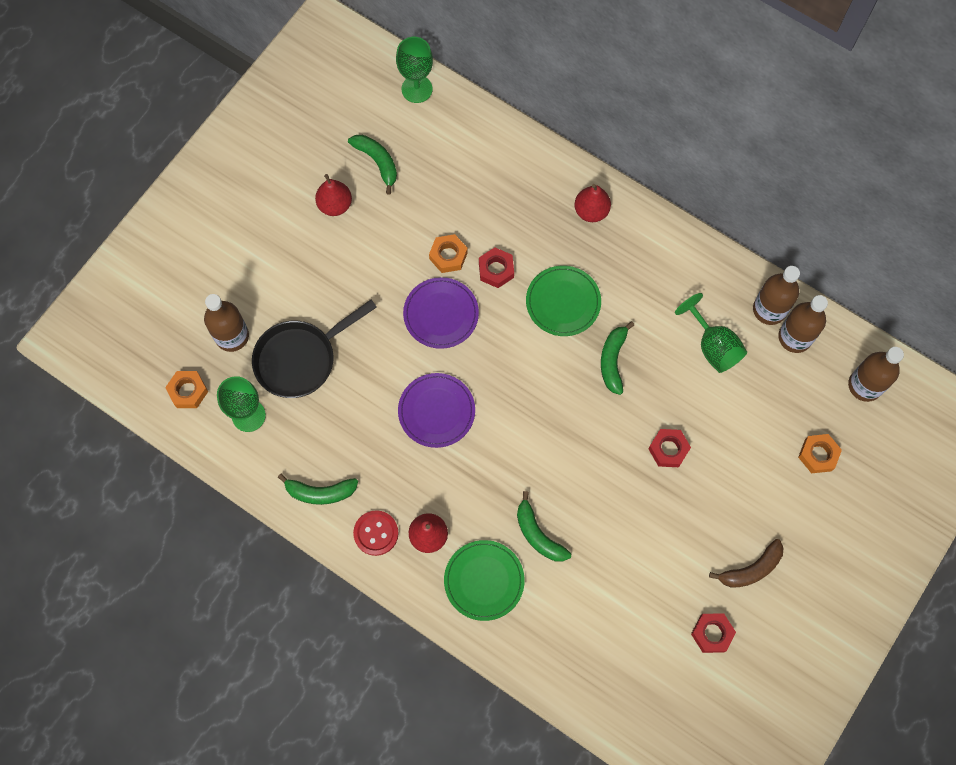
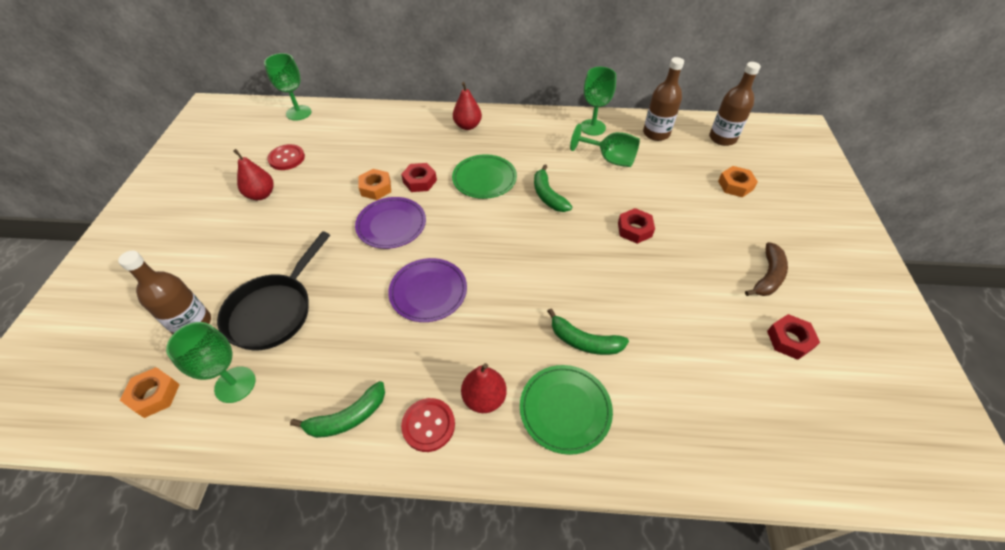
camera: 30 degrees left, 20 degrees down
(377, 162) = (287, 158): green banana -> red button
(729, 289) = (592, 127): none -> green goblet
(769, 309) = (627, 127): brown bottle -> none

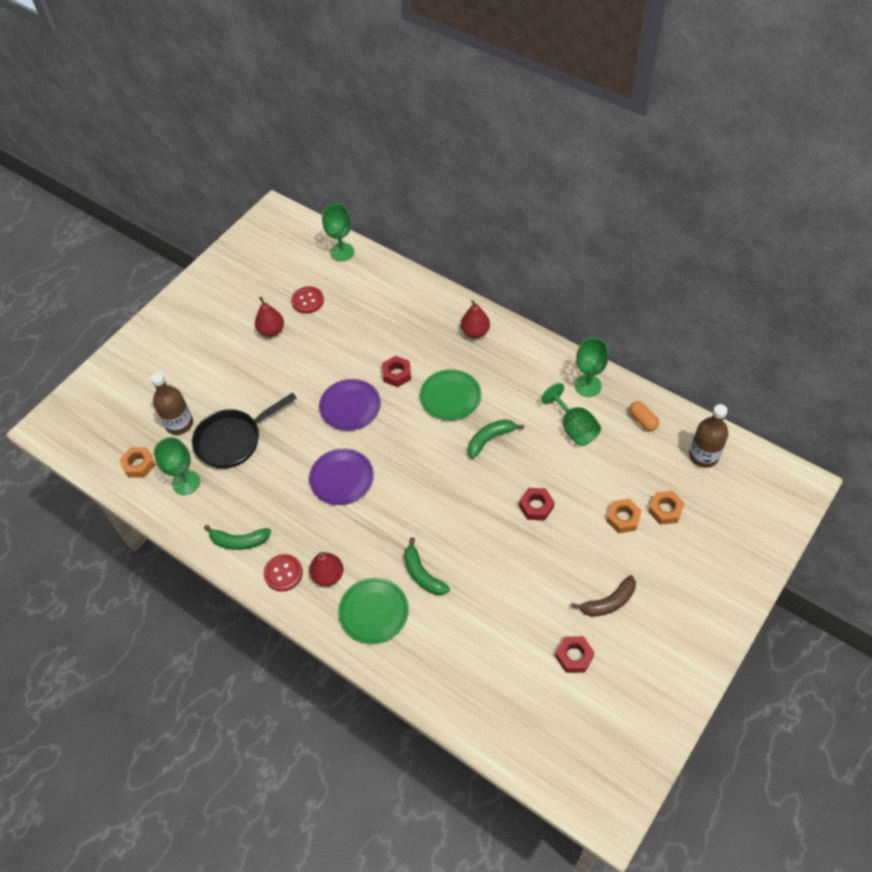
camera: 35 degrees right, 5 degrees up
(376, 188) = (359, 365): orange nut -> orange nut (623, 518)
(547, 195) = (490, 439): green banana -> green banana turned 45 degrees clockwise
(656, 133) = (642, 420): brown bottle -> orange capsule

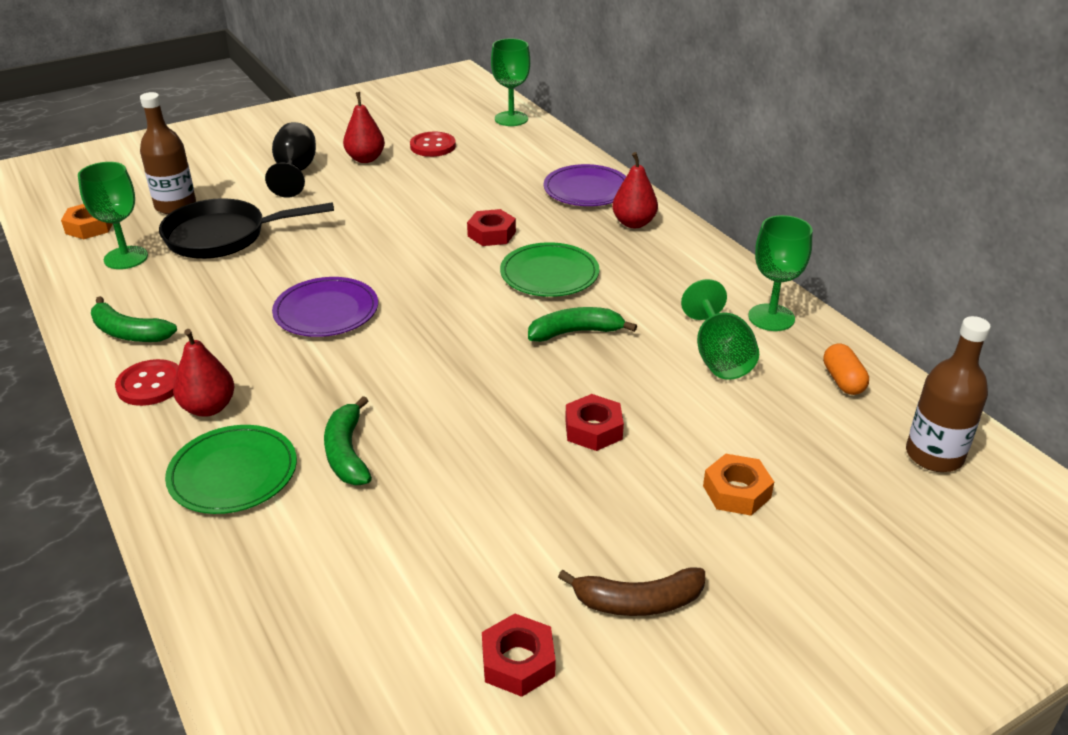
camera: 20 degrees right, 20 degrees down
(234, 362) = (295, 172): none -> black goblet
(350, 406) = (402, 247): purple plate -> purple plate (586, 190)
(665, 510) = (823, 505): orange nut -> none

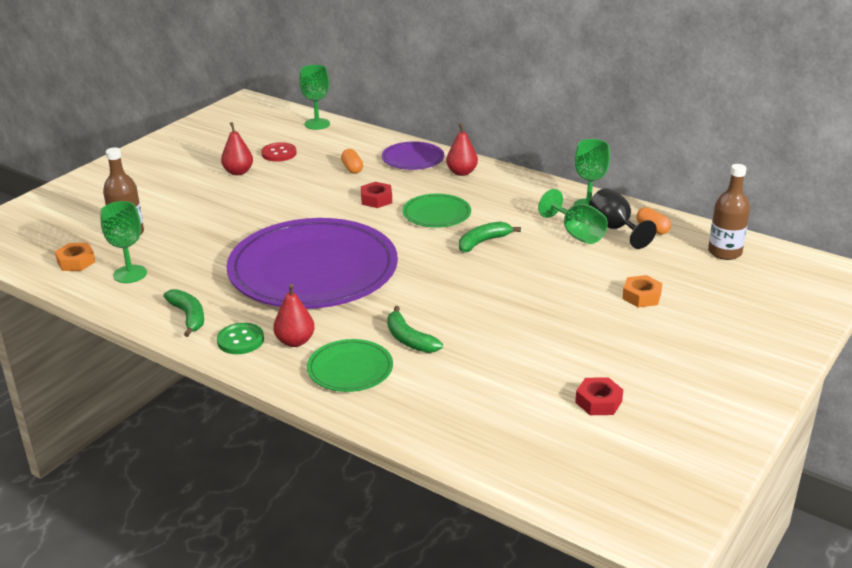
camera: 25 degrees left, 5 degrees down
(129, 333) = (189, 316): green banana -> green banana turned 120 degrees counterclockwise
(150, 385) = (240, 340): red button -> green button
(223, 236) = (188, 244): black pan -> none
(295, 172) = (195, 192): black goblet -> black goblet (615, 229)
(326, 311) = (313, 270): purple plate -> purple plate, size x2.26
(500, 185) = (352, 168): none -> orange capsule
(593, 429) = (540, 288): red nut -> none
(637, 602) = (634, 359): brown banana -> none

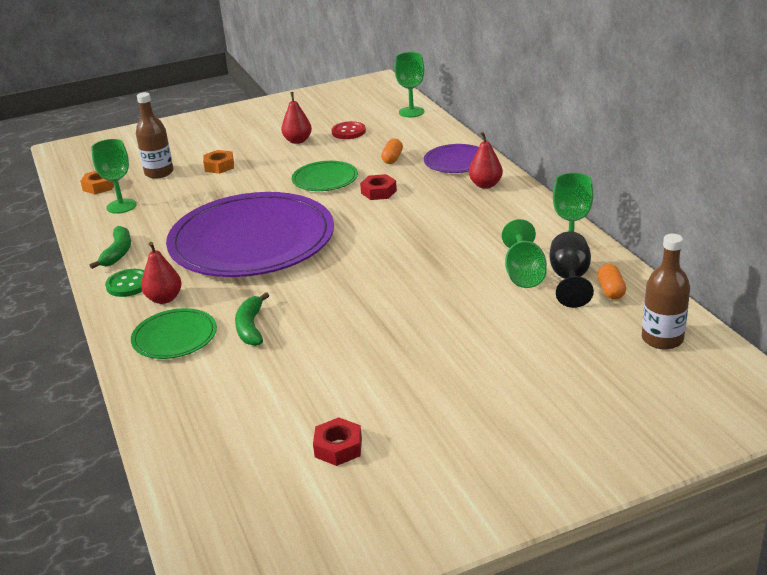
camera: 35 degrees right, 0 degrees up
(436, 214) = (414, 219): green plate -> green plate (325, 179)
(483, 242) = (424, 256): green banana -> none
(641, 296) = (511, 357): orange nut -> orange nut (219, 166)

